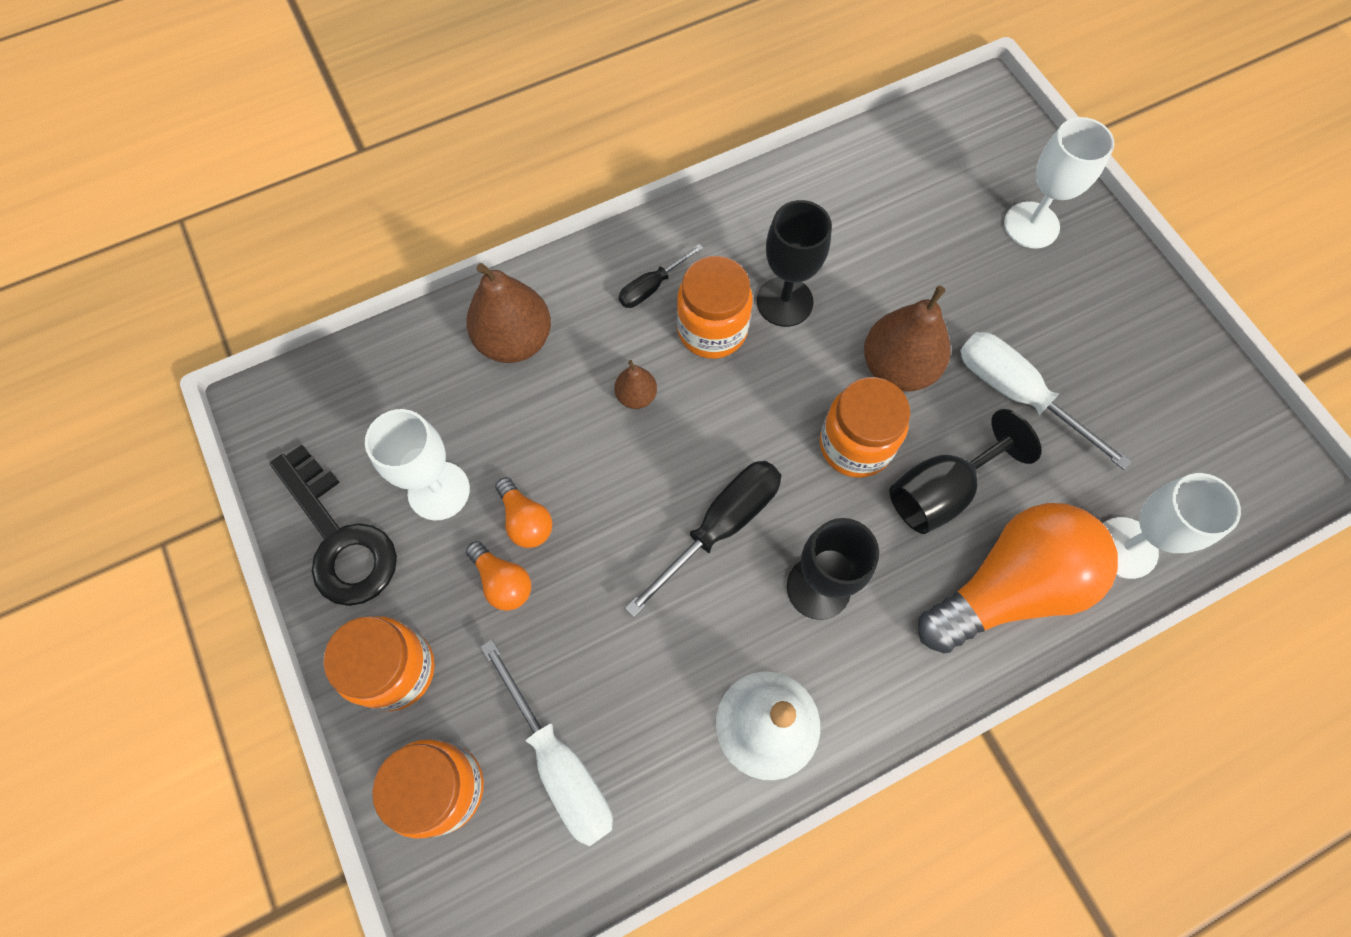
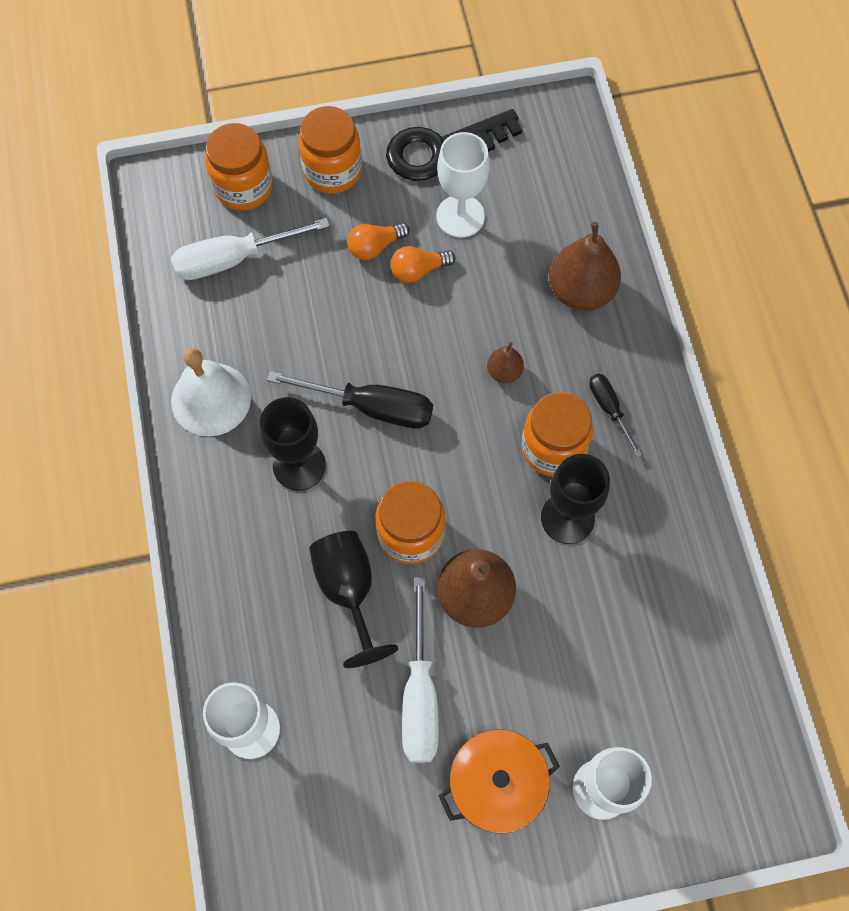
camera: 105 degrees right, 0 degrees up
(720, 526) = (371, 407): black screwdriver -> black screwdriver turned 45 degrees counterclockwise
(1009, 586) = (251, 615): orange light bulb -> none
(1017, 394) = (420, 694): white screwdriver -> white screwdriver turned 120 degrees clockwise
(1068, 308) = (496, 784): none -> orange pot

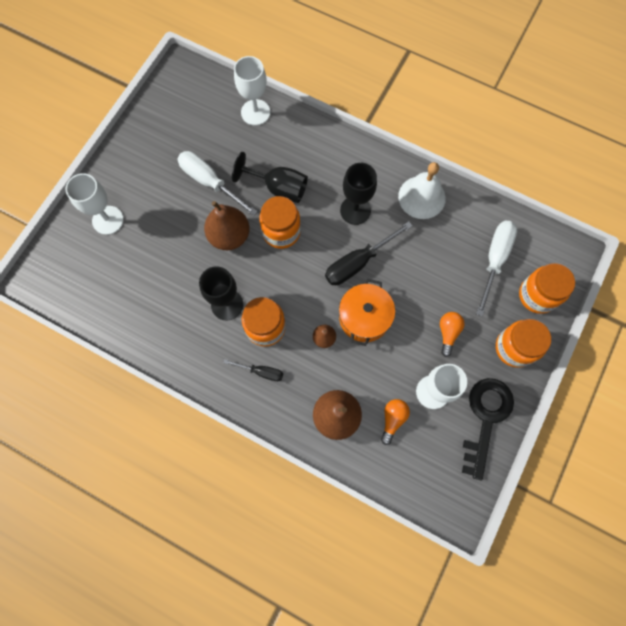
camera: 130 degrees right, 5 degrees up
(418, 270) = (416, 343): orange light bulb -> orange light bulb (393, 419)
(496, 784) = (148, 183): orange pot -> orange pot (364, 317)

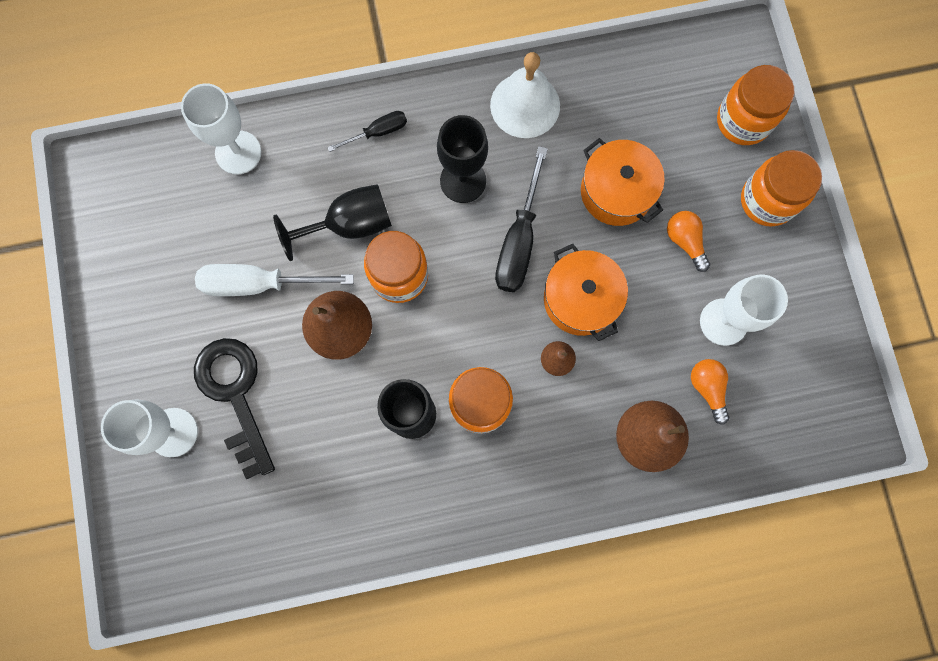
camera: 40 degrees left, 5 degrees up
(261, 372) = (519, 458): black screwdriver -> black screwdriver (378, 132)
(432, 278) = (616, 192): none -> orange pot
(485, 418) = (801, 304): black key -> black key (235, 395)
(494, 260) = (665, 116): white screwdriver -> none

